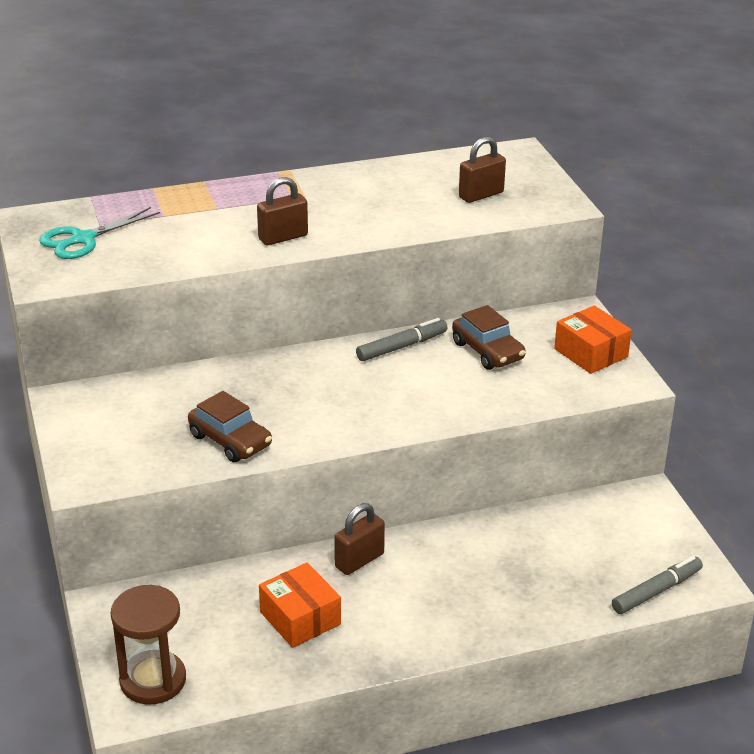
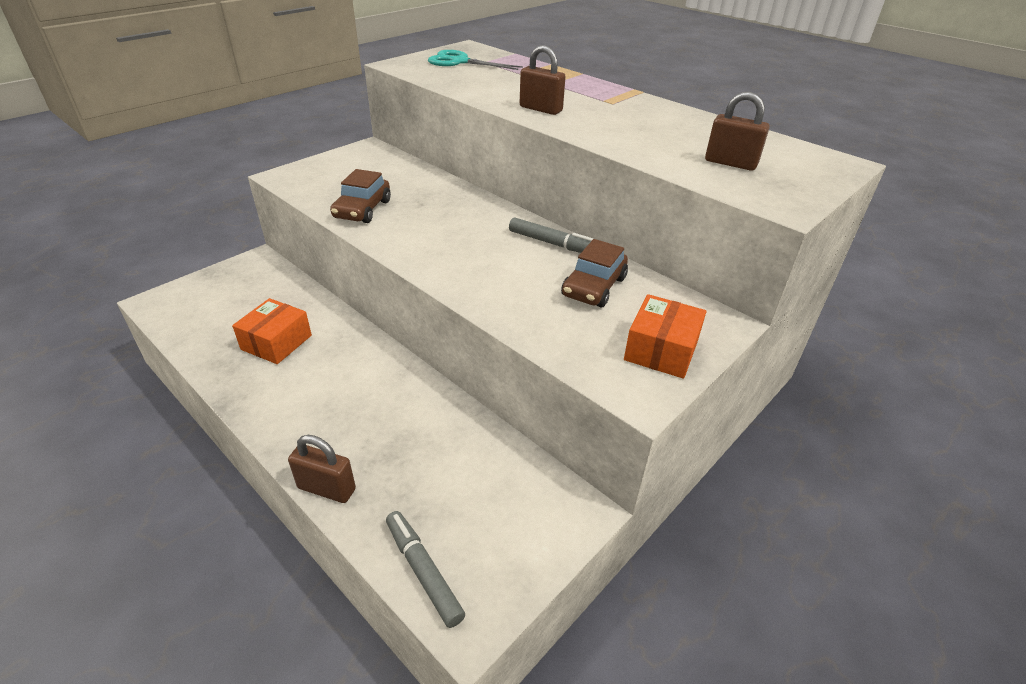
camera: 60 degrees right, 5 degrees up
(153, 680) = (187, 301): brown hourglass -> none
(359, 560) = (359, 349): brown padlock -> brown padlock (326, 488)
(656, 591) = (423, 572): grey marker -> grey marker turned 150 degrees counterclockwise

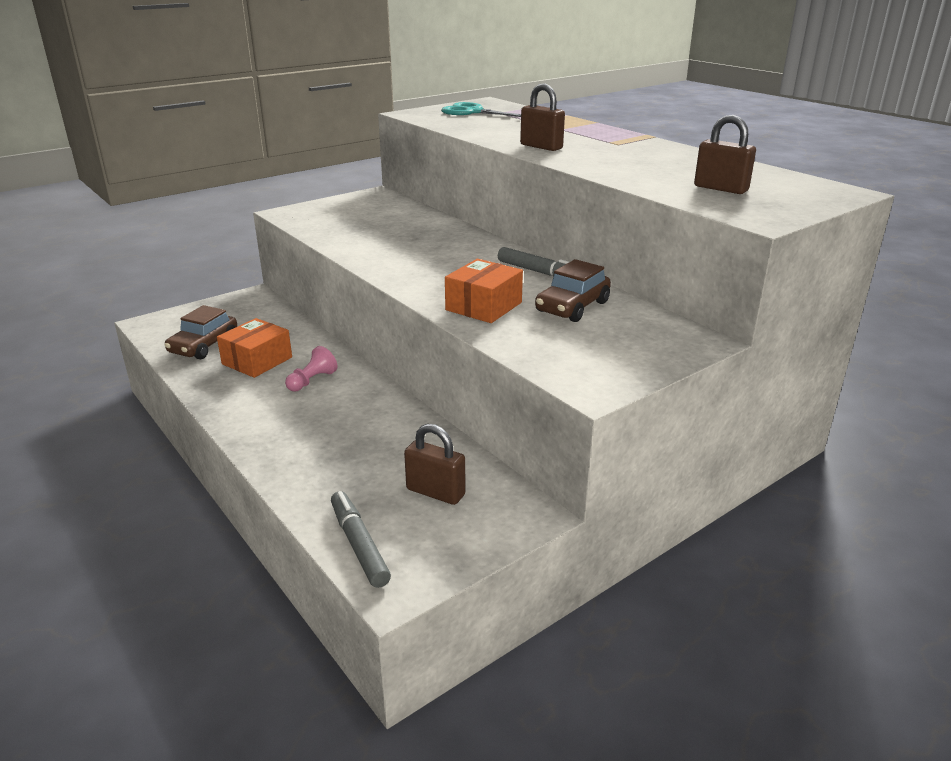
camera: 10 degrees right, 10 degrees down
(326, 488) = (280, 475): brown padlock -> brown padlock (435, 492)
(337, 363) = (312, 381): none -> pink pawn
(362, 209) = (356, 240): brown car -> brown car (204, 345)
(661, 350) = (626, 357): orange box -> orange box (483, 306)

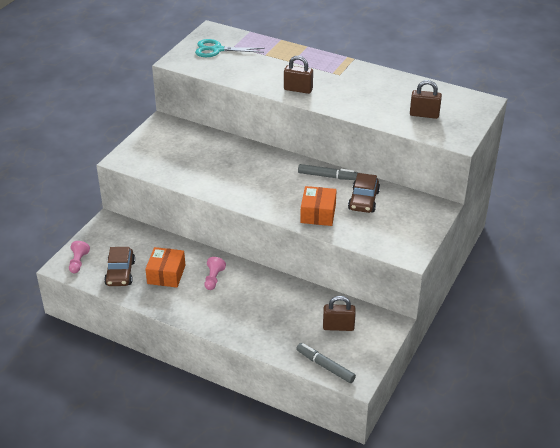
camera: 25 degrees left, 10 degrees up
(171, 324) = (78, 262): none -> pink pawn

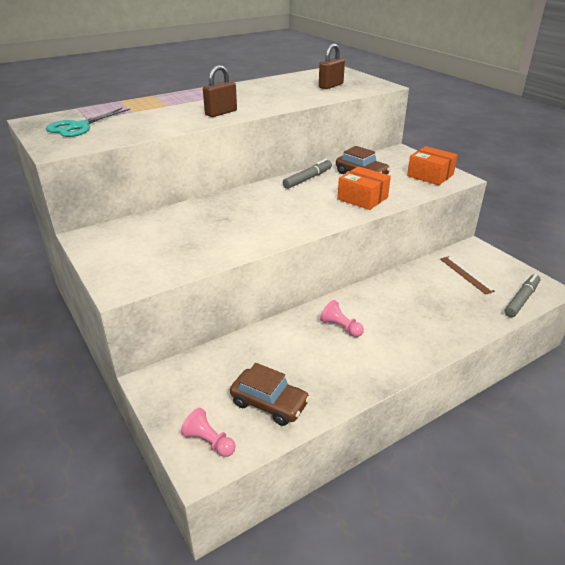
camera: 60 degrees left, 5 degrees down
(166, 274) = (305, 362): orange box -> orange box (430, 175)
(325, 366) = (521, 299): grey marker -> grey marker turned 150 degrees clockwise
(338, 327) = (466, 274): brown padlock -> brown ruler

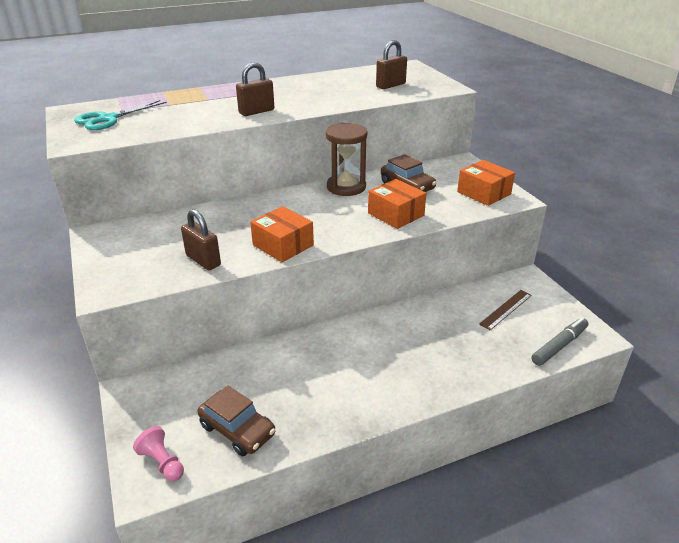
camera: 10 degrees right, 0 degrees up
(204, 251) = (203, 260): none -> brown padlock
(273, 232) = (283, 245): none -> orange box
(307, 179) = (346, 187): grey marker -> brown hourglass
(341, 327) = (343, 355): pink pawn -> none
(466, 274) = (506, 309): brown ruler -> brown ruler turned 60 degrees clockwise

